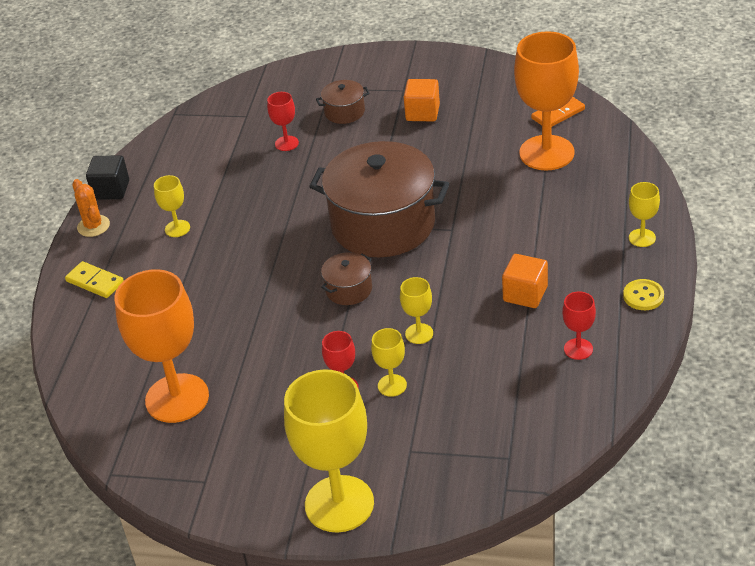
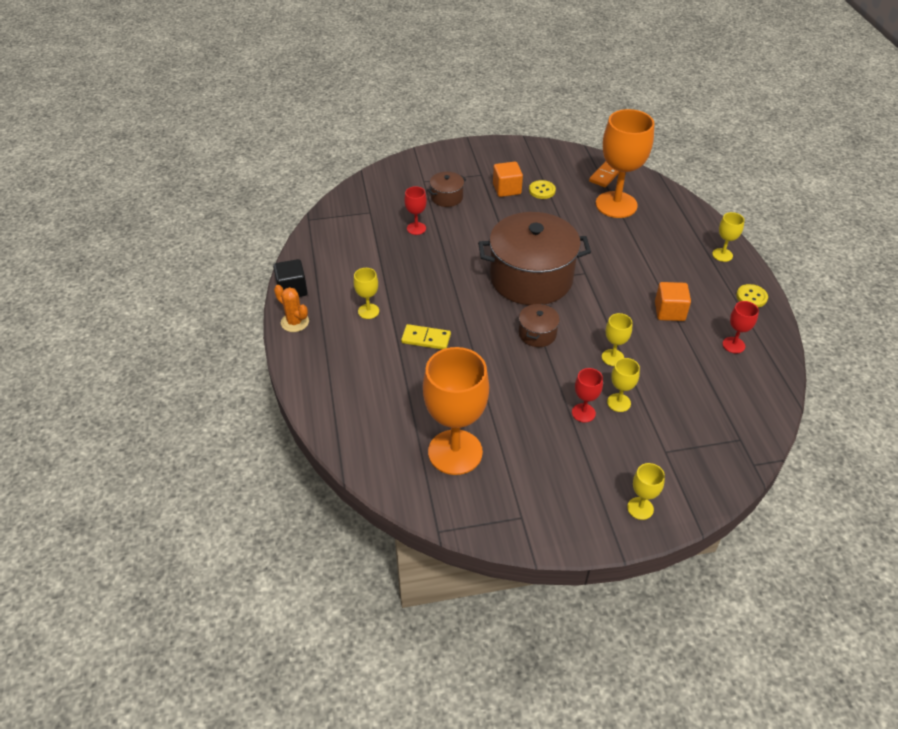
camera: 25 degrees left, 5 degrees up
(95, 282) = (324, 369): yellow domino -> yellow domino (426, 339)
(339, 504) = (640, 508): yellow goblet -> yellow goblet, size x0.45
(464, 121) = (542, 190): none -> yellow button

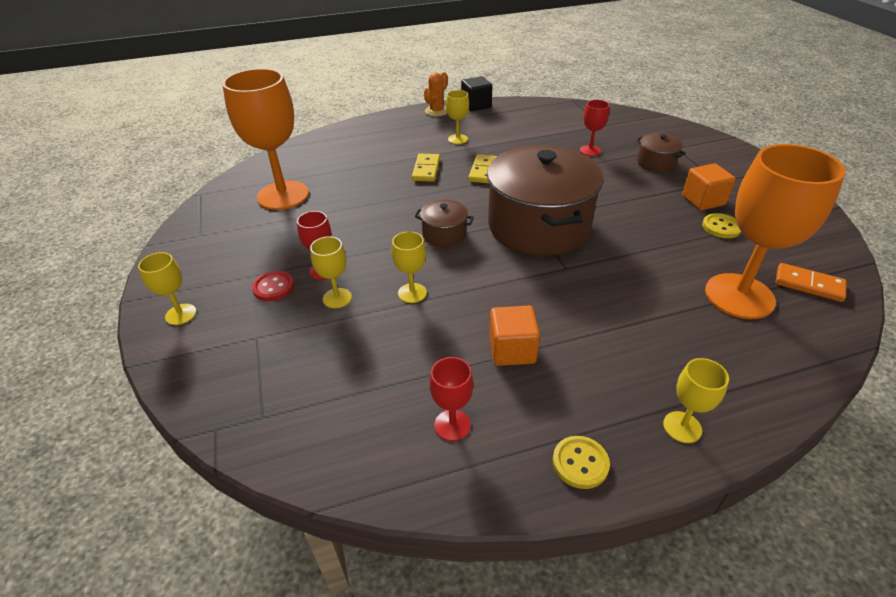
camera: 85 degrees right, 5 degrees down
(437, 300) = (483, 171): none -> yellow domino
(605, 446) = (273, 287): none -> red button

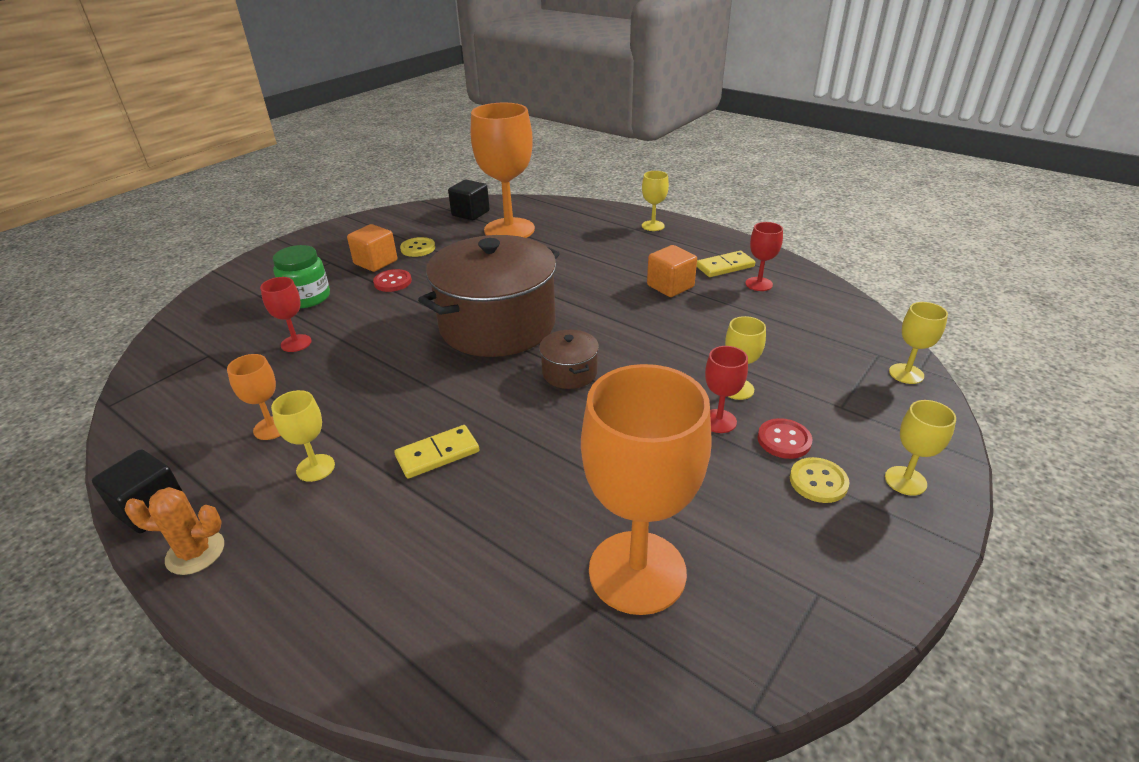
camera: 125 degrees left, 5 degrees down
(412, 293) = (674, 351): yellow goblet -> yellow goblet (906, 374)
(483, 171) = (405, 402): yellow domino -> yellow domino (725, 266)
(504, 133) = (271, 428): none -> orange goblet
(580, 463) = (719, 243): yellow button -> yellow button (818, 481)
(655, 200) = (392, 282): none -> red button
(656, 163) = (307, 298): brown pot -> green jar
(808, 284) = (470, 213): orange domino -> black cube

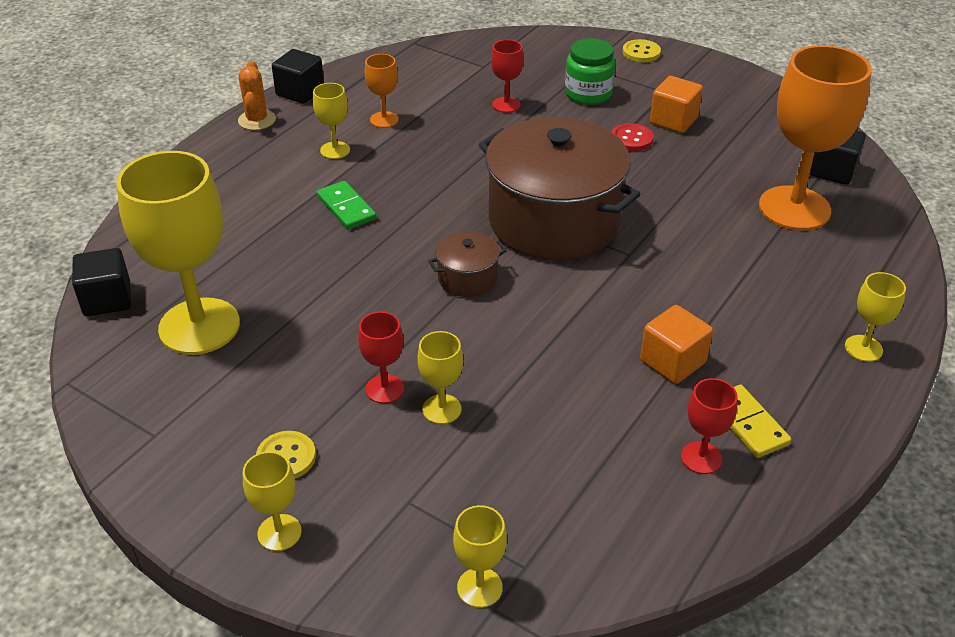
camera: 85 degrees right, 5 degrees up
(418, 248) = (716, 144): yellow button -> yellow button (641, 52)
(437, 454) = (346, 208): yellow domino -> green domino
(581, 690) = (107, 299): none -> black cube
(637, 571) = (199, 326): orange goblet -> yellow goblet
(784, 440) = (351, 439): red button -> none

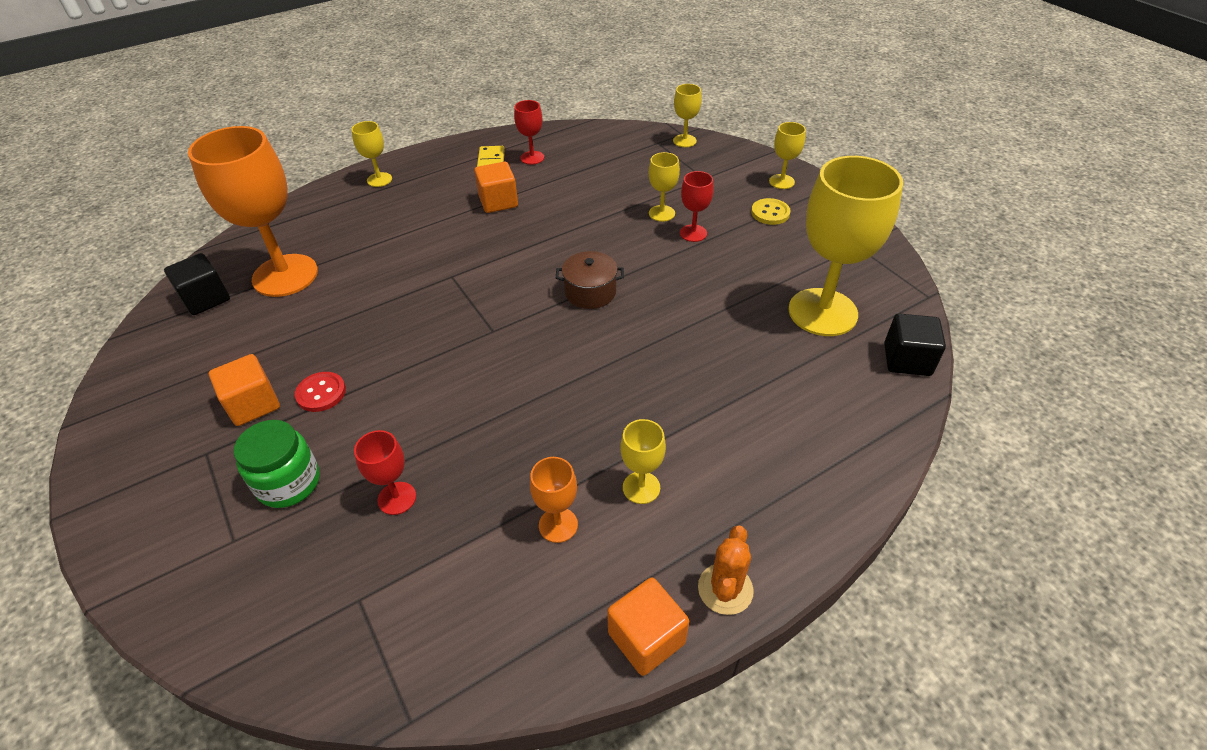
camera: 155 degrees left, 5 degrees up
(300, 92) = (646, 638): black cube -> orange cube
(346, 208) = (661, 395): green domino -> none
(553, 221) = (482, 322): brown pot -> none
(641, 52) = (140, 544): yellow button -> none

